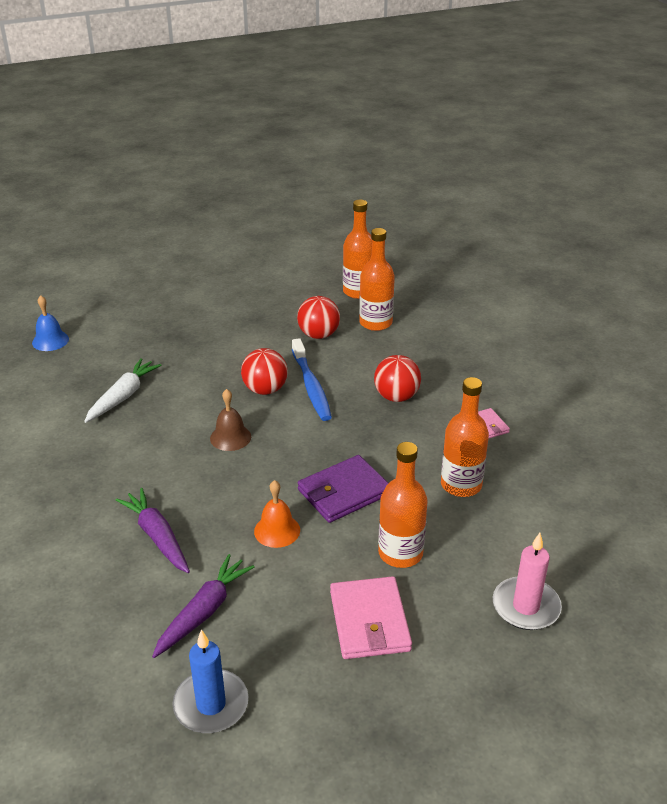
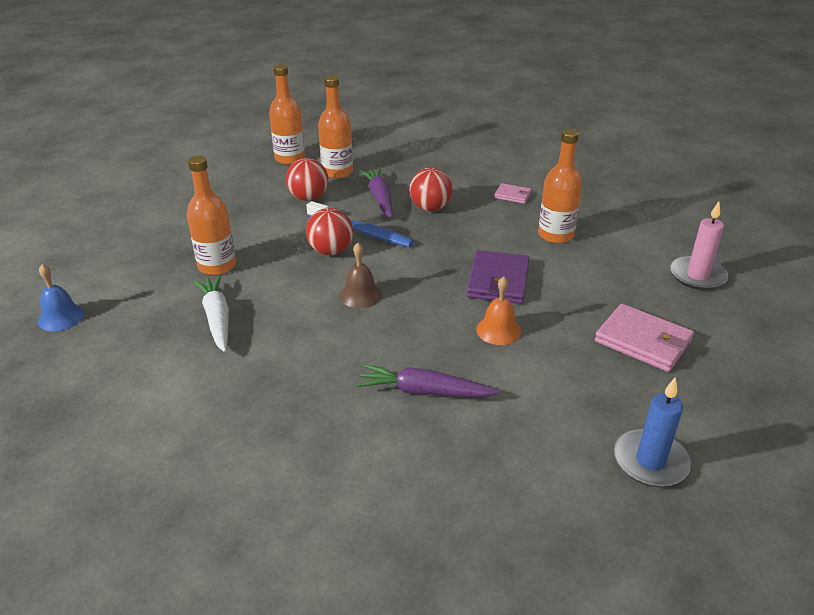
camera: 45 degrees left, 0 degrees up
(204, 612) = (544, 412): purple carrot -> purple carrot (380, 198)
(400, 553) = (591, 293): orange bottle -> orange bottle (217, 266)

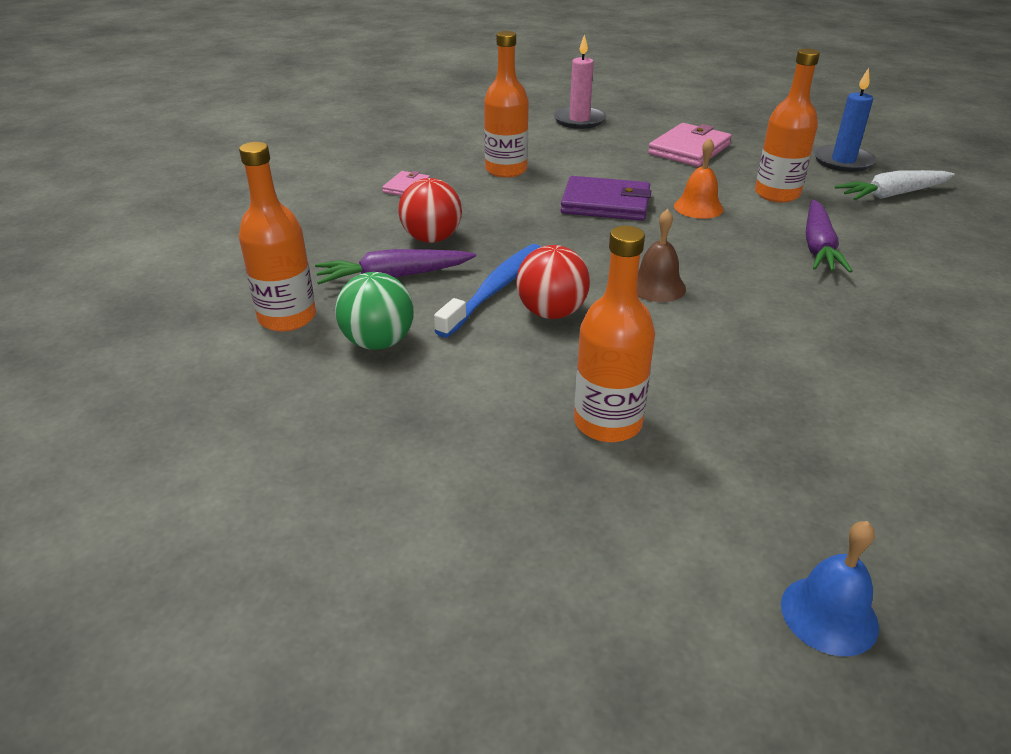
camera: 90 degrees left, 0 degrees up
(217, 318) = (753, 403): white carrot -> white carrot (892, 195)
(290, 158) = (204, 375): orange bottle -> orange bottle (777, 194)
(308, 198) = (378, 342): red ball -> green ball

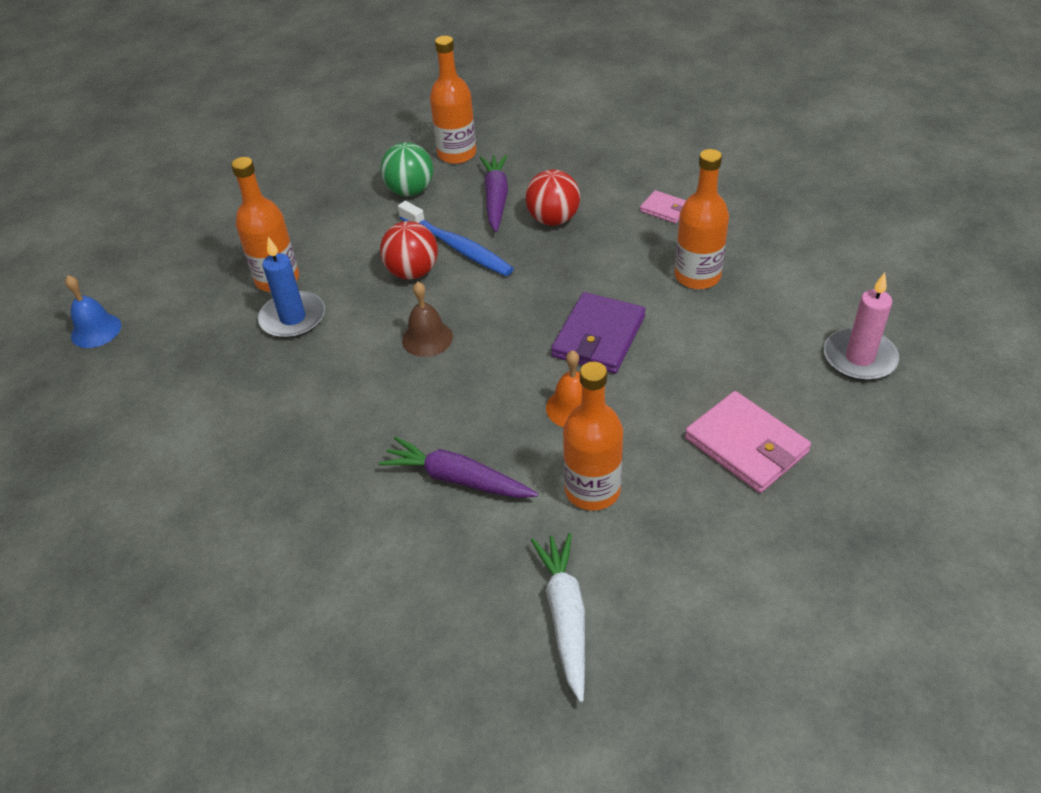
camera: 105 degrees right, 10 degrees up
(843, 161) = (686, 609): blue candle -> blue candle (293, 318)

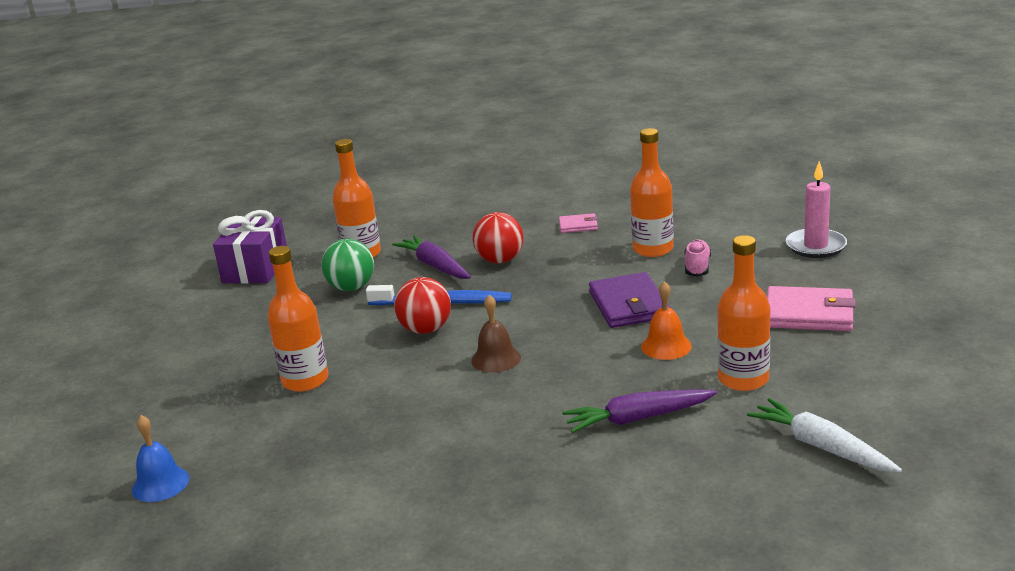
camera: 35 degrees left, 20 degrees down
(293, 318) = (357, 396): blue candle -> none
(367, 131) = (256, 269): none -> purple gift
(711, 322) = (697, 267): none -> pink shoe

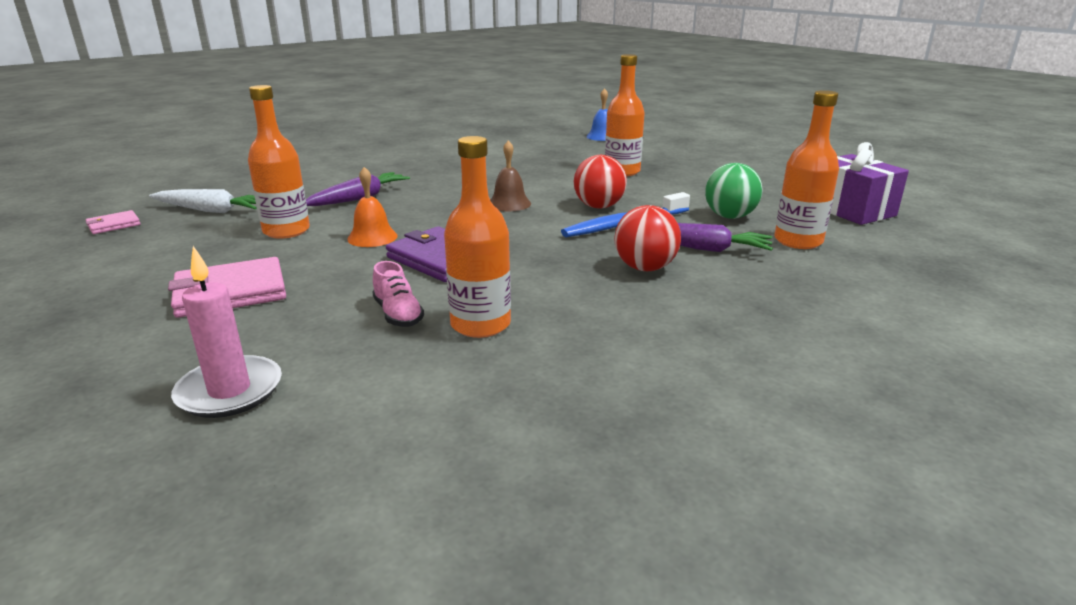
camera: 140 degrees right, 0 degrees up
(578, 225) = (629, 334): pink wallet -> pink wallet (113, 225)

